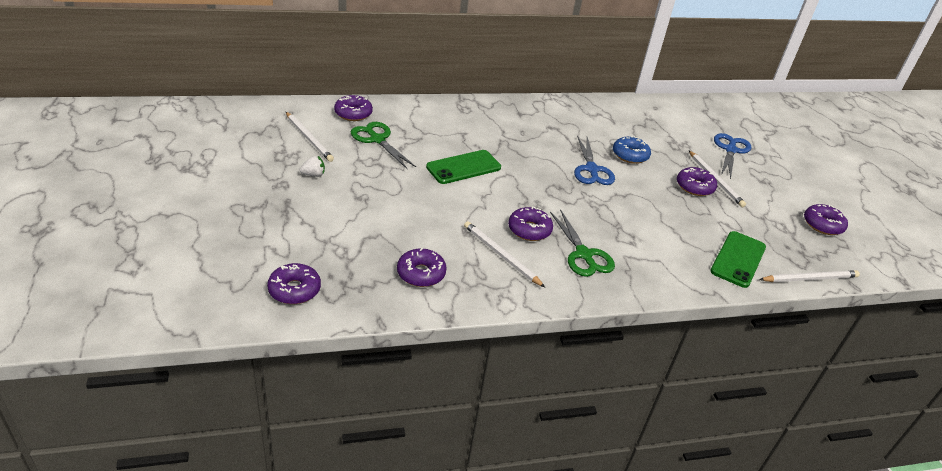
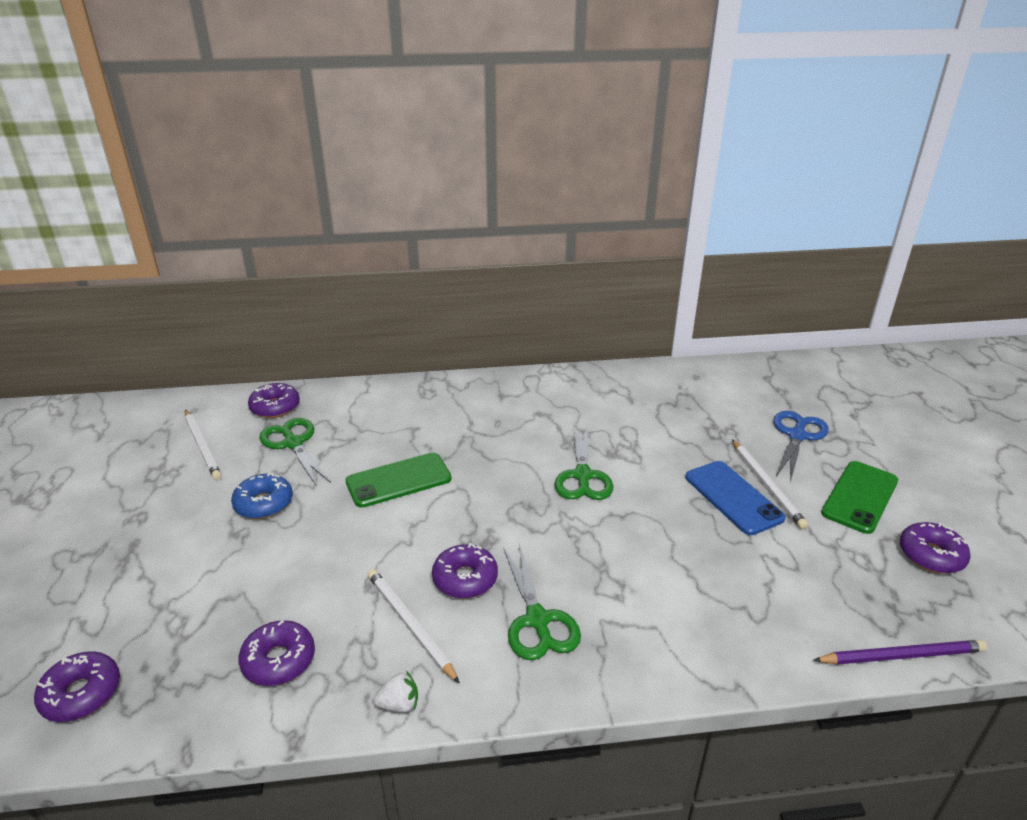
camera: 10 degrees right, 5 degrees down
(313, 175) = (186, 500): white strawberry -> white strawberry (399, 704)
(591, 169) = (582, 476): blue scissors -> green scissors
(630, 155) = (644, 451): blue donut -> blue donut (264, 503)
(694, 187) = (733, 497): purple donut -> blue phone
(738, 259) = (784, 622): green phone -> green phone (860, 497)
(810, 278) = (902, 655): white pencil -> purple pencil

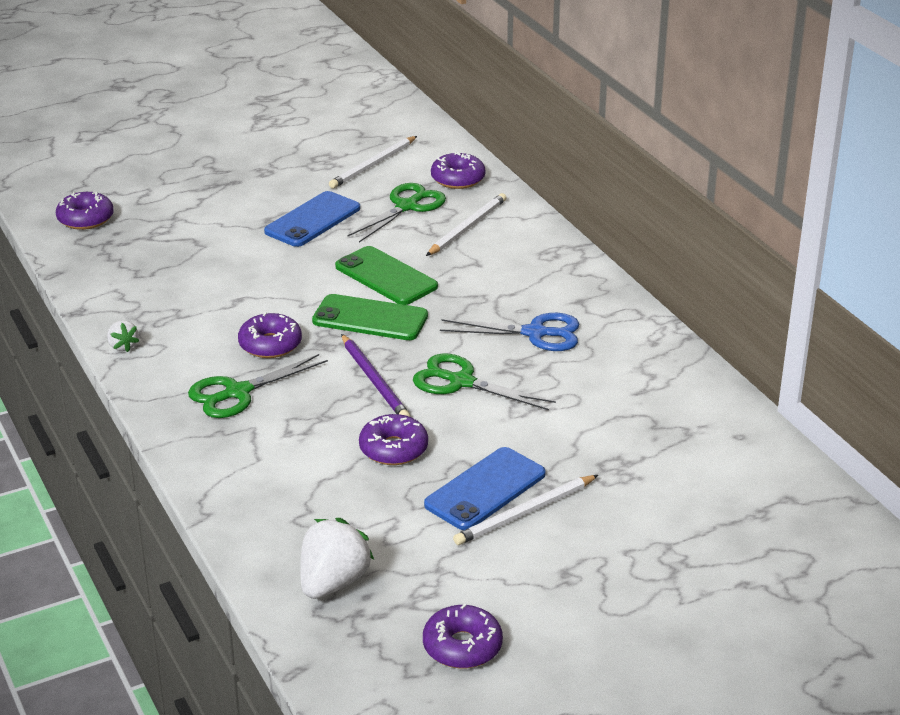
camera: 70 degrees right, 0 degrees up
(264, 503) = (313, 220): blue donut -> blue phone
(279, 660) = (144, 283): purple donut -> purple donut (393, 449)
(410, 624) = (204, 330): white pencil -> white pencil (467, 227)
(582, 476) = (461, 382): green scissors -> green scissors turned 45 degrees clockwise
(797, 436) = (652, 533): blue scissors -> blue scissors (535, 333)
(851, 613) = (333, 582): none -> white strawberry
(860, 497) = (546, 589): green phone -> green phone (370, 319)
(902, 655) = (287, 618): purple pencil -> purple pencil (374, 380)

